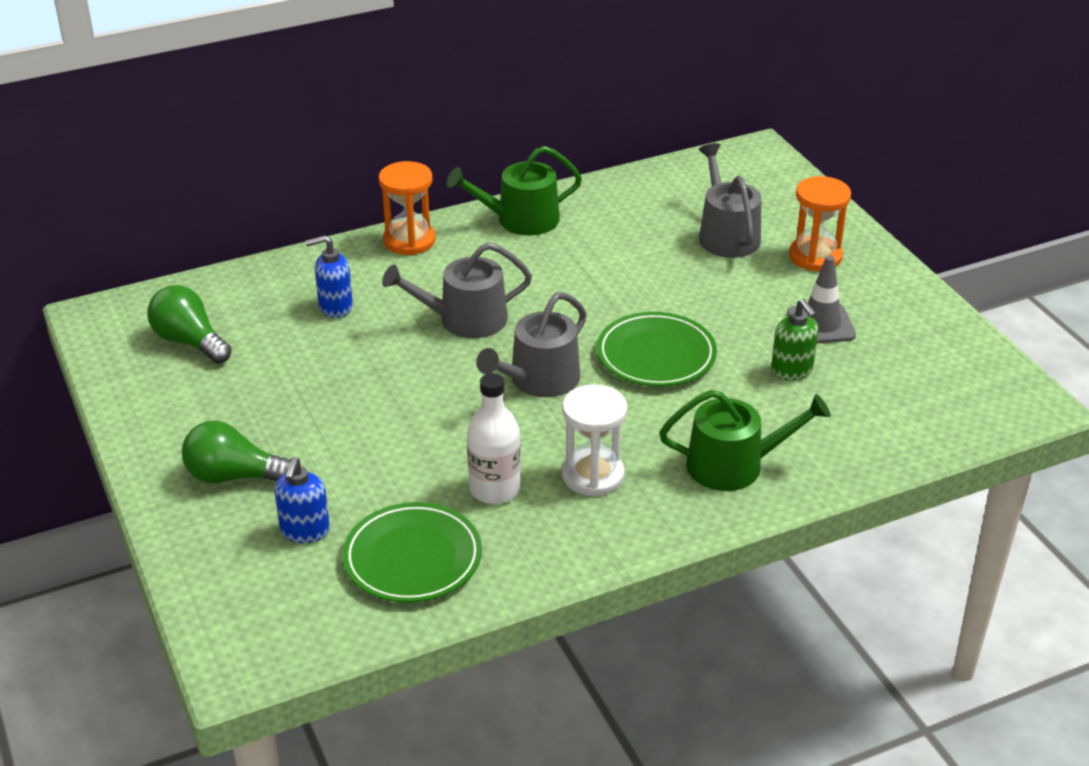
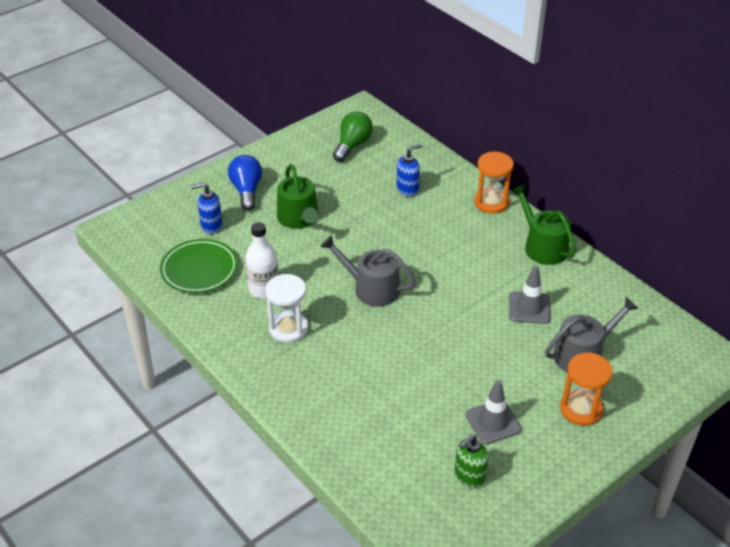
camera: 75 degrees right, 5 degrees up
(234, 476) = (246, 190): green light bulb -> blue light bulb
(335, 307) = (407, 189): blue soap dispenser -> blue soap dispenser turned 90 degrees clockwise
(464, 320) = (419, 244): grey watering can -> none
(632, 255) = (529, 308): none -> grey traffic cone
(656, 355) = (419, 338): green plate -> none
(734, 465) = (318, 394): green watering can -> green watering can (299, 218)
(792, 370) = (430, 412): green soap dispenser -> green soap dispenser (469, 476)

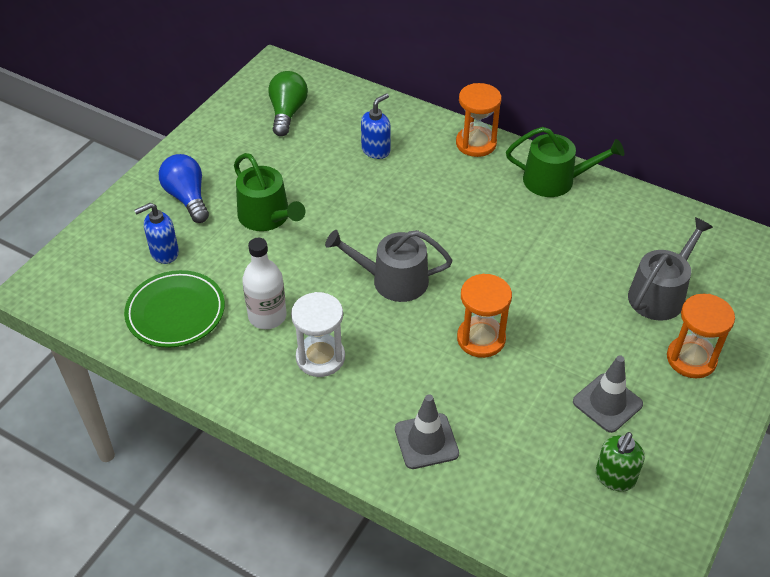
camera: 20 degrees left, 5 degrees up
(417, 348) = (481, 339): none -> orange hourglass
(529, 308) = (578, 256): grey traffic cone -> grey traffic cone (426, 441)
(542, 246) = (555, 180): green watering can -> green watering can turned 150 degrees clockwise

